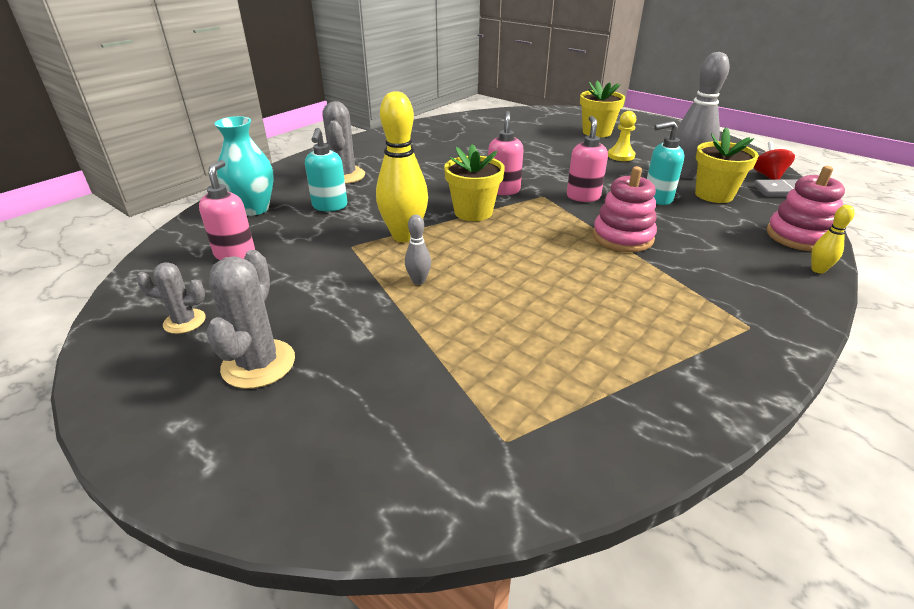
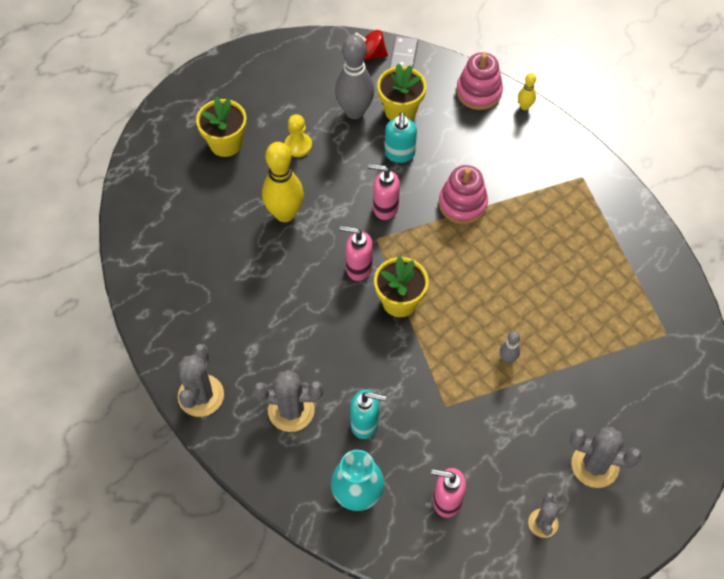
camera: 80 degrees left, 25 degrees up
(356, 145) = (201, 395): none -> grey cactus
(404, 236) = (435, 362): yellow bowling pin -> yellow bowling pin (285, 213)

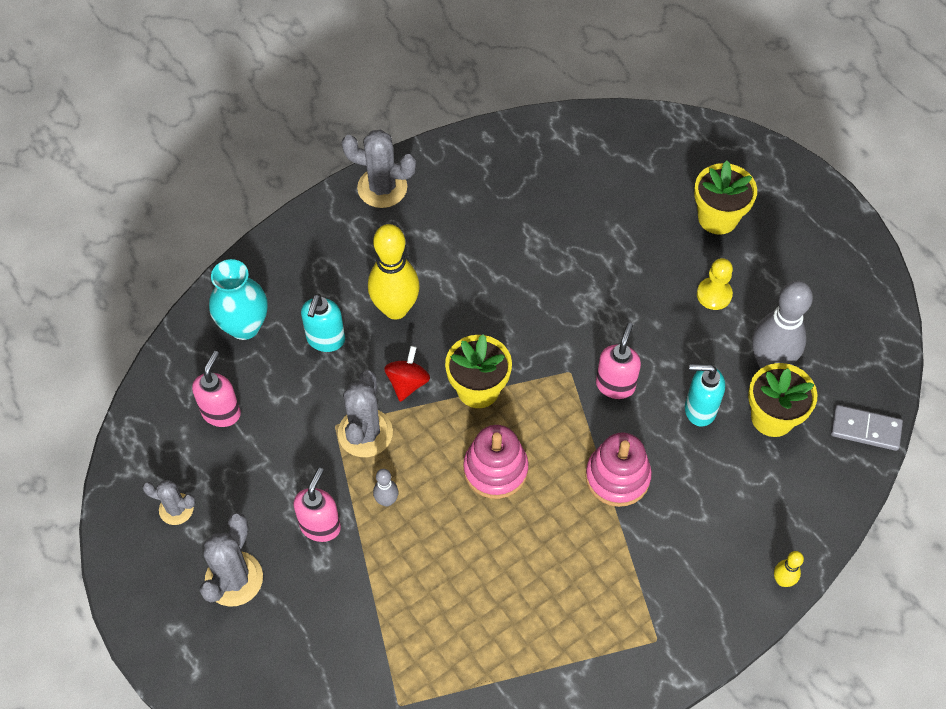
camera: 95 degrees right, 0 degrees up
(285, 213) = (611, 275): yellow bowling pin -> yellow bowling pin (395, 308)
(291, 410) = (352, 269): grey cactus -> grey cactus (365, 433)
(358, 268) = (529, 348): pink soap dispenser -> pink soap dispenser (320, 526)
(371, 54) = (871, 390): red spinning top -> red spinning top (407, 382)
(479, 92) = (808, 521): pink stacking toy -> pink stacking toy (495, 469)

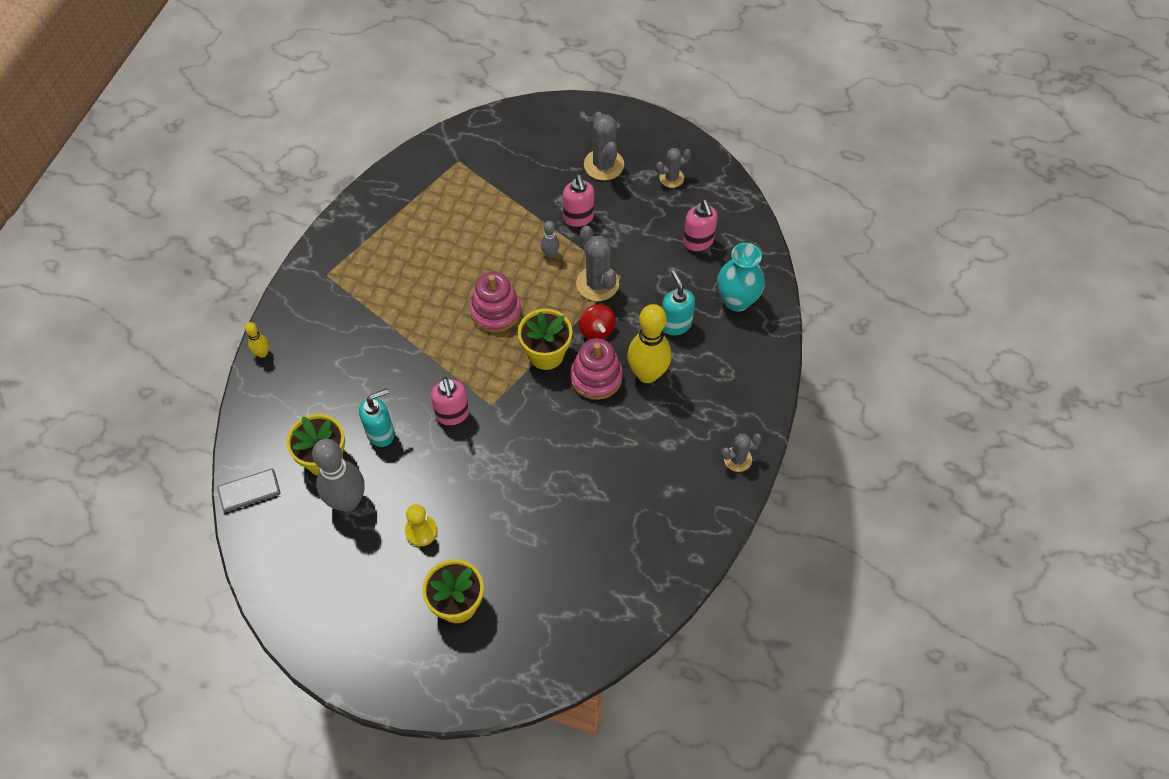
camera: 145 degrees right, 0 degrees up
(382, 188) = (737, 459): grey cactus -> grey cactus, size x0.61
(617, 477) = (411, 353): pink stacking toy -> pink stacking toy (596, 377)

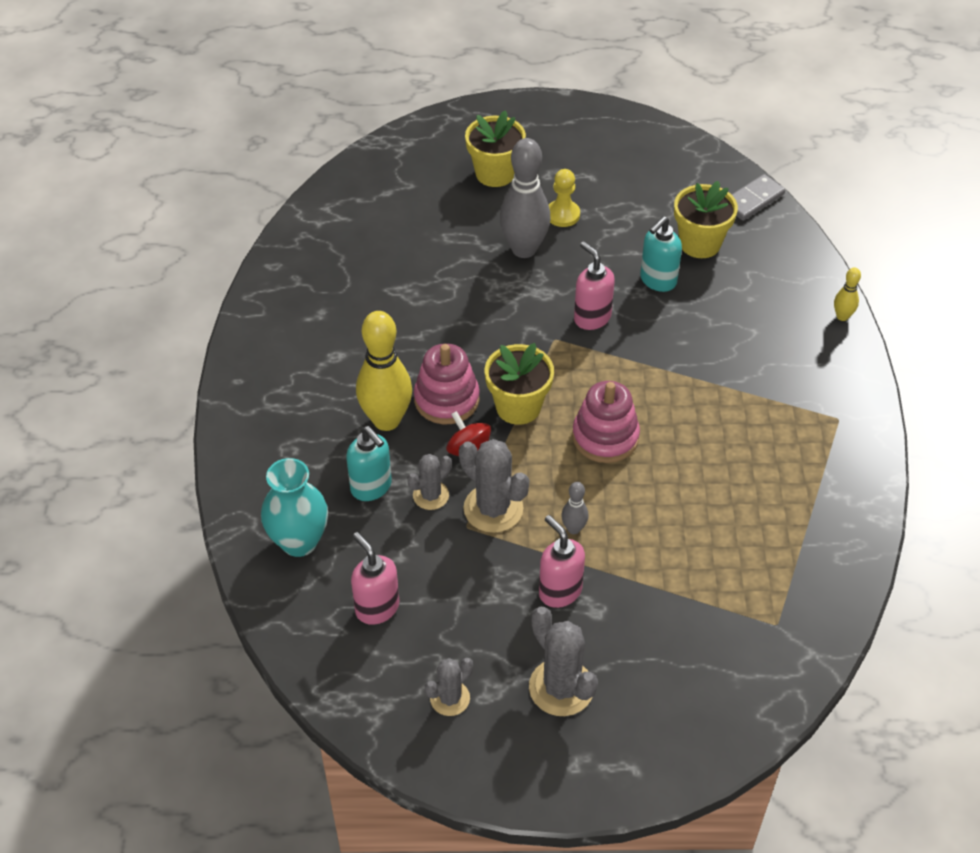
camera: 160 degrees right, 10 degrees down
(347, 501) = (651, 218): grey bowling pin -> grey bowling pin (524, 249)
(737, 459) = (251, 363): grey cactus -> grey cactus (431, 495)

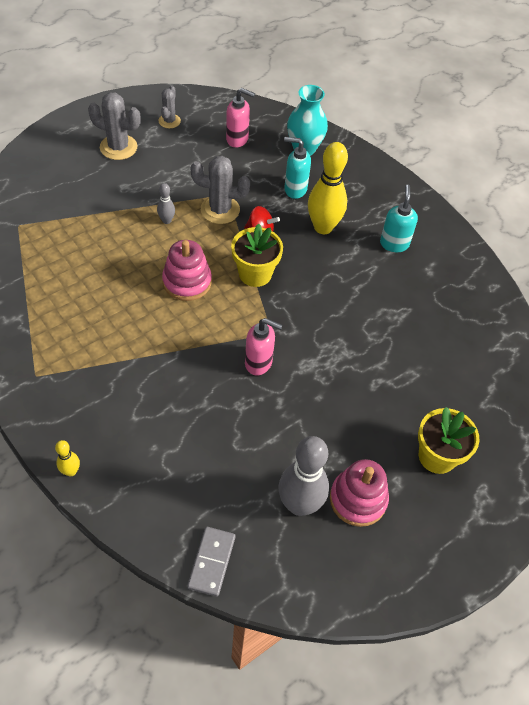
camera: 140 degrees right, 5 degrees up
(431, 495) = (260, 200): grey cactus -> none
(446, 399) = (301, 256): pink stacking toy -> pink stacking toy (358, 499)
(524, 249) = (352, 394): grey bowling pin -> grey bowling pin (299, 504)
(559, 591) = (151, 187): pink soap dispenser -> none
(562, 215) = (352, 445): yellow pawn -> none
(657, 281) = (235, 423): turquoise soap dispenser -> turquoise soap dispenser (394, 243)
(700, 243) = (226, 480): yellow flower pot -> none

